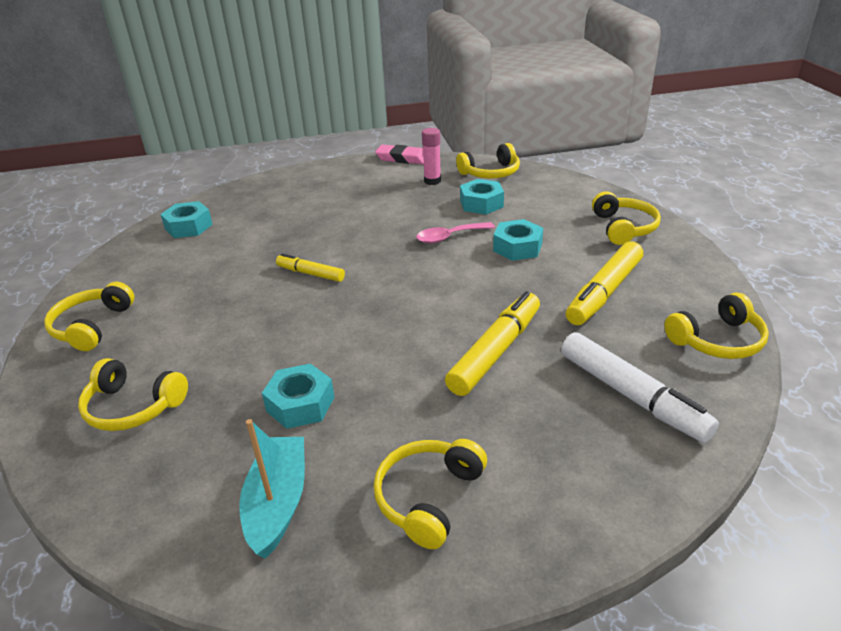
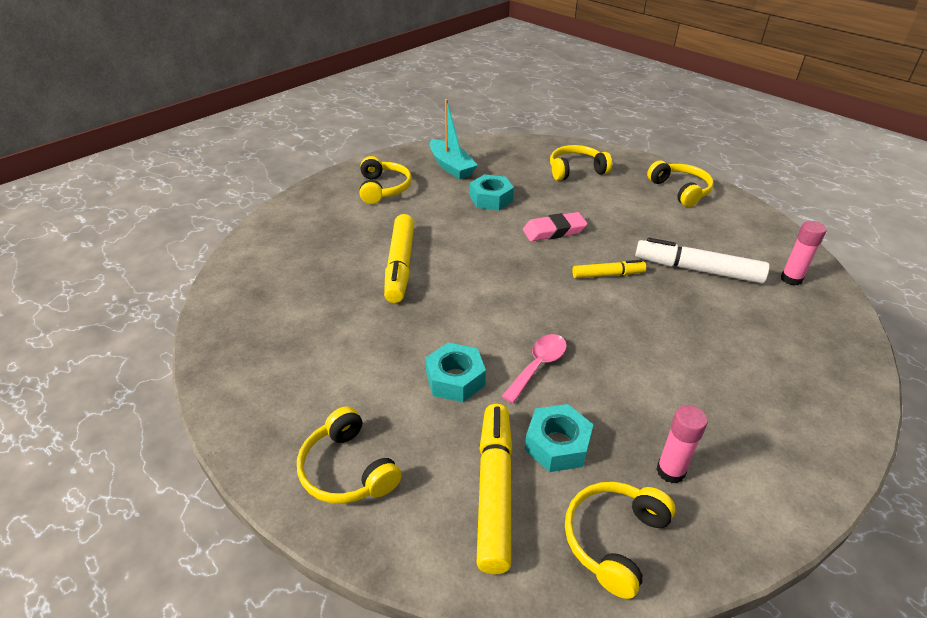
camera: 145 degrees right, 5 degrees up
(188, 227) = (791, 279): turquoise nut -> pink glue stick
(402, 158) = (786, 520): pink eraser -> pink eraser (554, 231)
(604, 292) = (338, 351): yellow marker -> yellow marker (495, 490)
(631, 396) = (291, 268): white marker -> white marker (697, 270)
(717, 340) = (227, 334): yellow headphones -> none

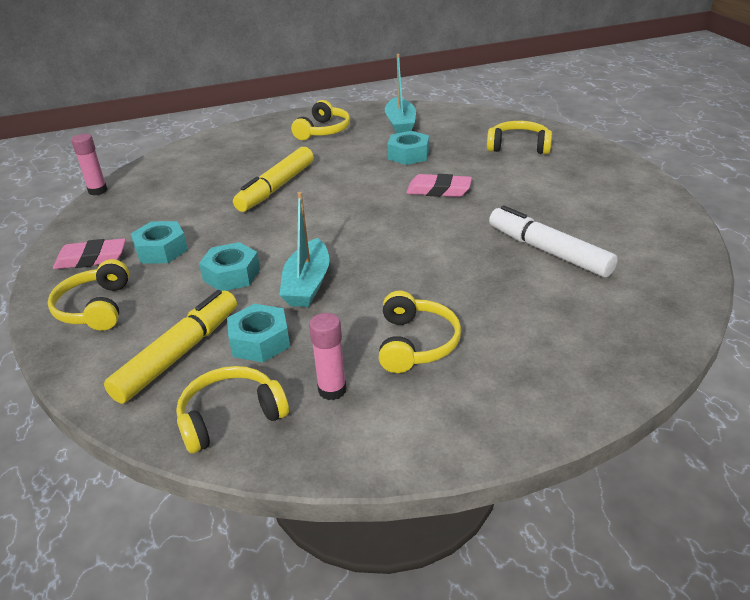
camera: 30 degrees right, 5 degrees down
(279, 410) = (91, 259): none -> pink eraser
(351, 373) = (161, 250): none -> turquoise nut
(538, 366) = (307, 284): pink spoon -> turquoise boat
(608, 275) = (450, 234): yellow marker -> none
(680, 190) = (613, 182): yellow headphones -> yellow headphones (416, 343)
(791, 279) = (648, 283): pink glue stick -> pink glue stick (98, 191)

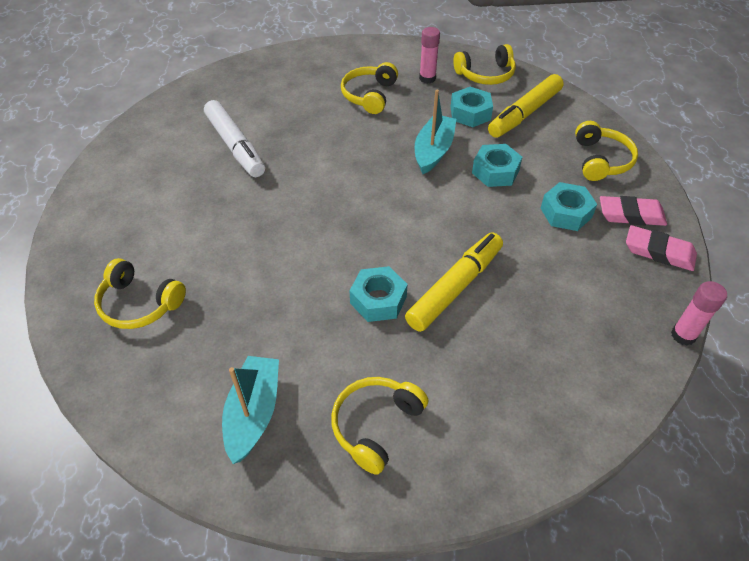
camera: 170 degrees left, 15 degrees up
(408, 155) = (279, 320): turquoise nut -> turquoise nut (378, 300)
(439, 190) = (279, 241): pink eraser -> pink eraser (659, 252)

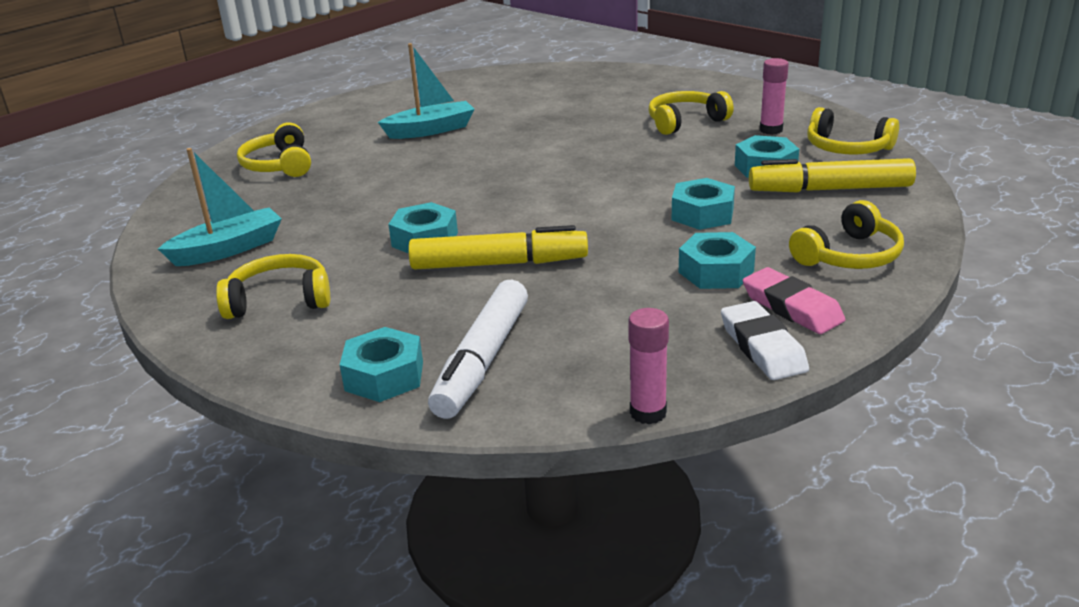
camera: 50 degrees right, 20 degrees down
(235, 146) = (505, 112): white marker -> white marker (482, 360)
(433, 151) = (668, 177): turquoise boat -> turquoise boat (431, 130)
(540, 425) = (384, 376): none -> turquoise nut
(659, 252) = (762, 347): pink eraser -> white eraser

